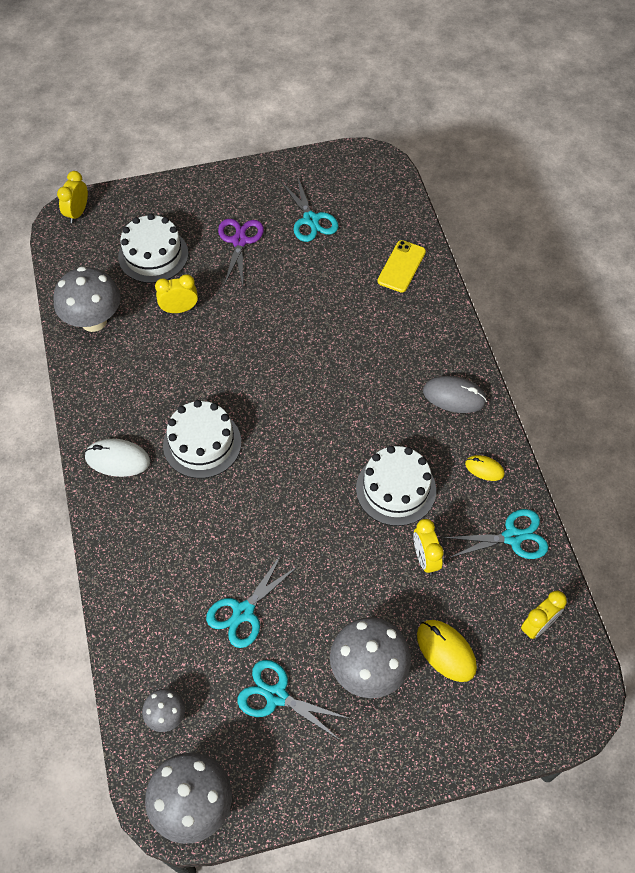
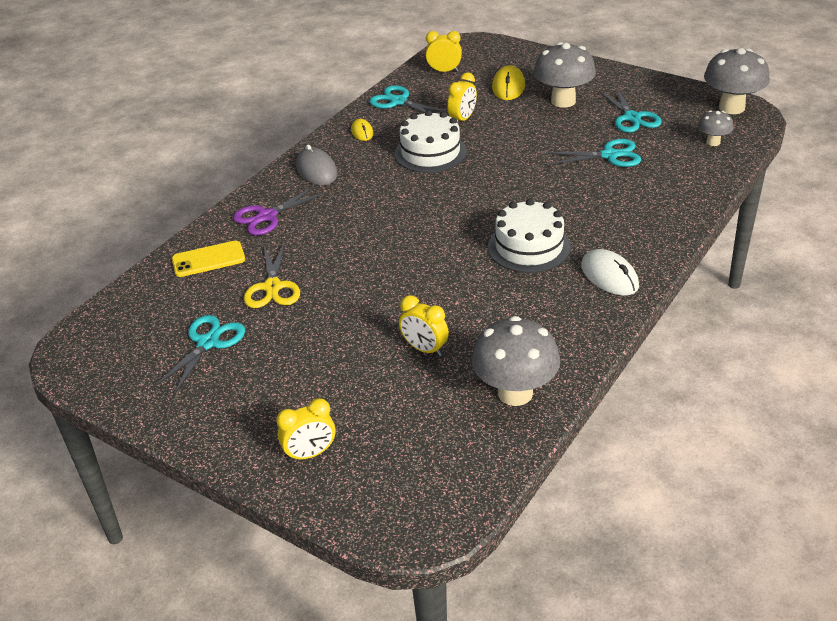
camera: 130 degrees left, 20 degrees down
(77, 213) = (404, 525): yellow clock -> yellow clock (310, 454)
(153, 255) = (385, 415): white cake -> none
(239, 241) = (292, 370): purple scissors -> purple scissors (267, 216)
(330, 279) = (272, 287): none -> yellow scissors

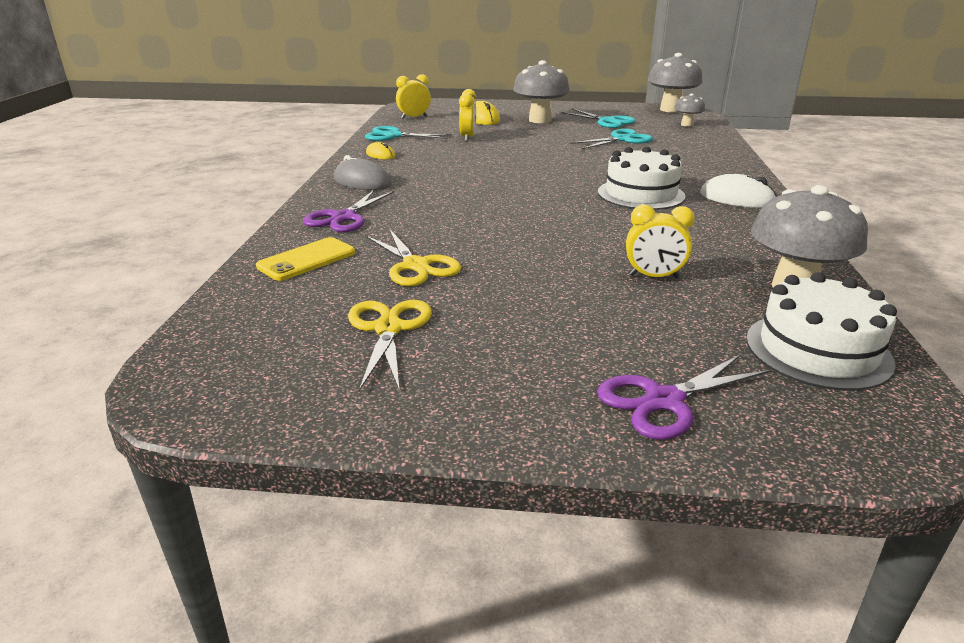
camera: 30 degrees left, 10 degrees down
(208, 343) = (388, 329): turquoise scissors -> yellow scissors
(310, 454) = (664, 401): yellow clock -> purple scissors
(430, 153) = (465, 157): white cake -> white cake (817, 350)

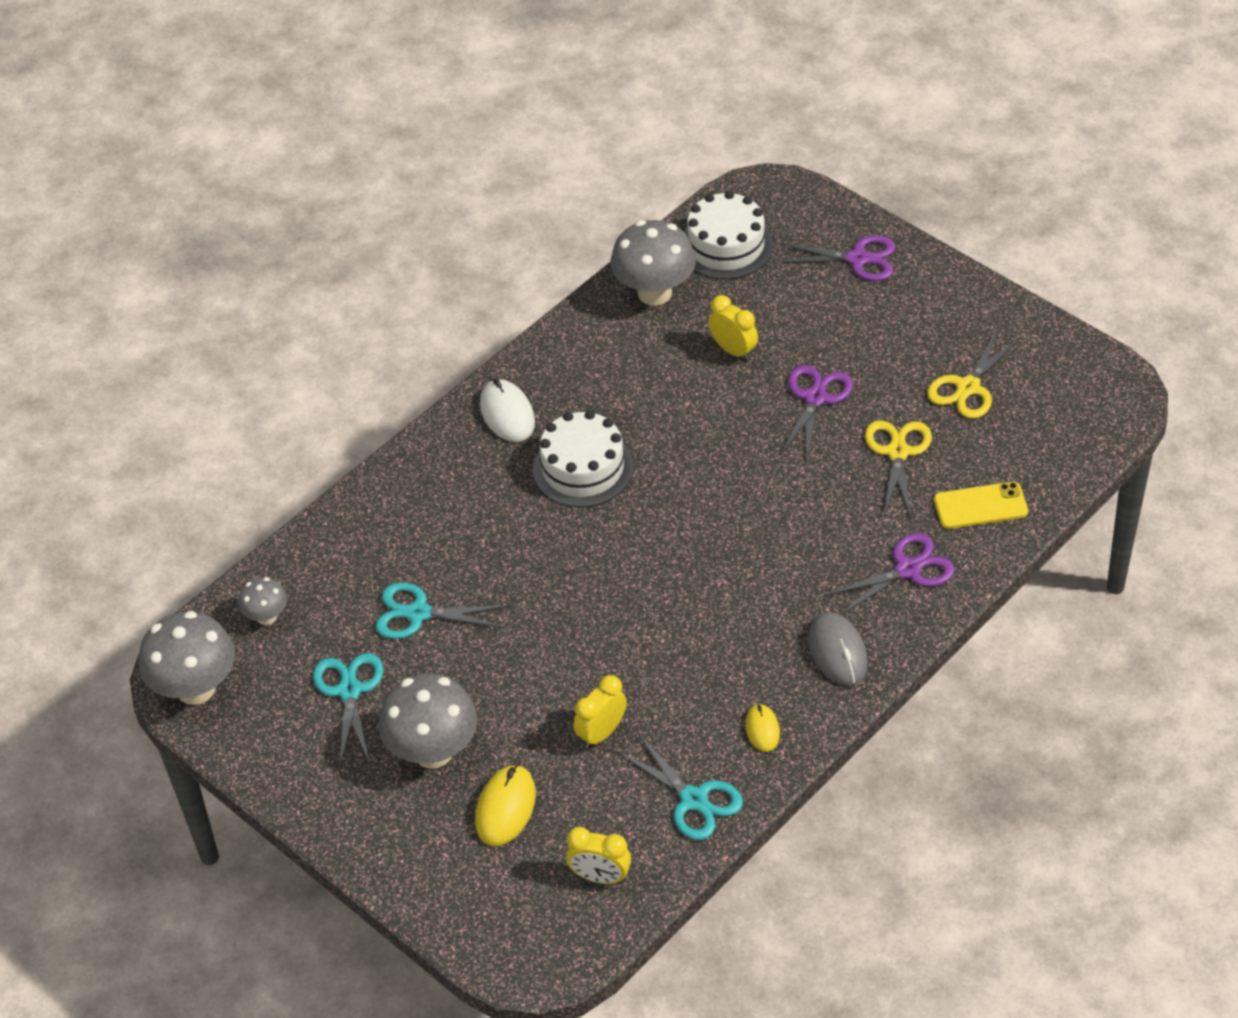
camera: 140 degrees left, 20 degrees up
(534, 273) = (815, 398): none -> purple scissors

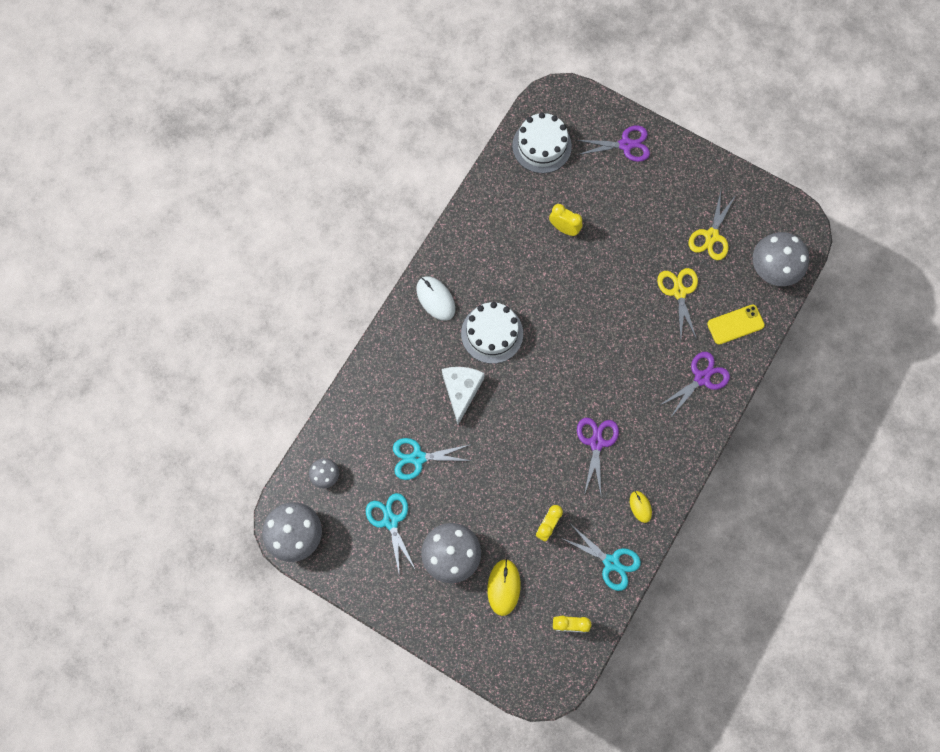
camera: 15 degrees left, 25 degrees up
(513, 535) = (461, 391): none -> white cheese
(654, 293) = (505, 190): grey mushroom -> grey mushroom (772, 270)
(815, 398) = (621, 258): purple scissors -> purple scissors (596, 442)
(837, 651) = (672, 444): grey mouse -> none

